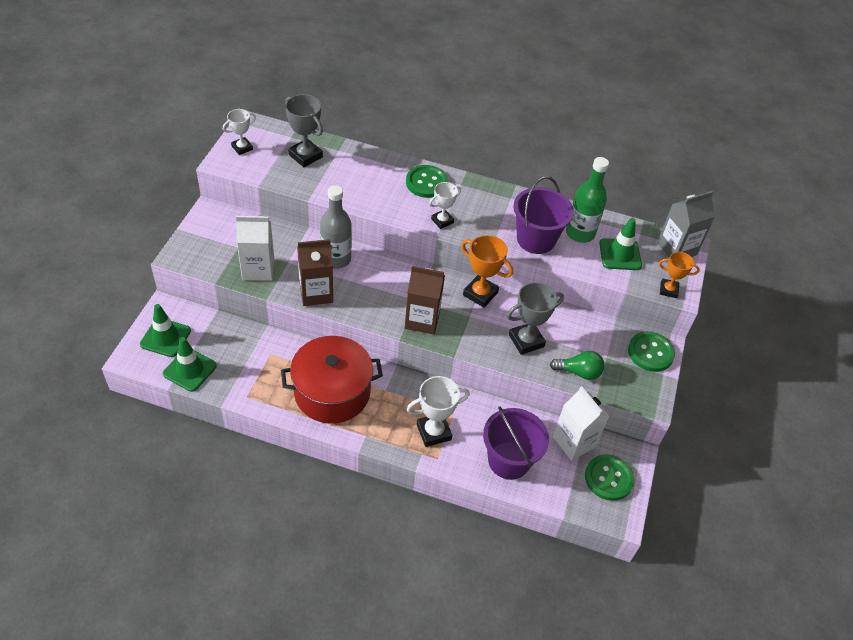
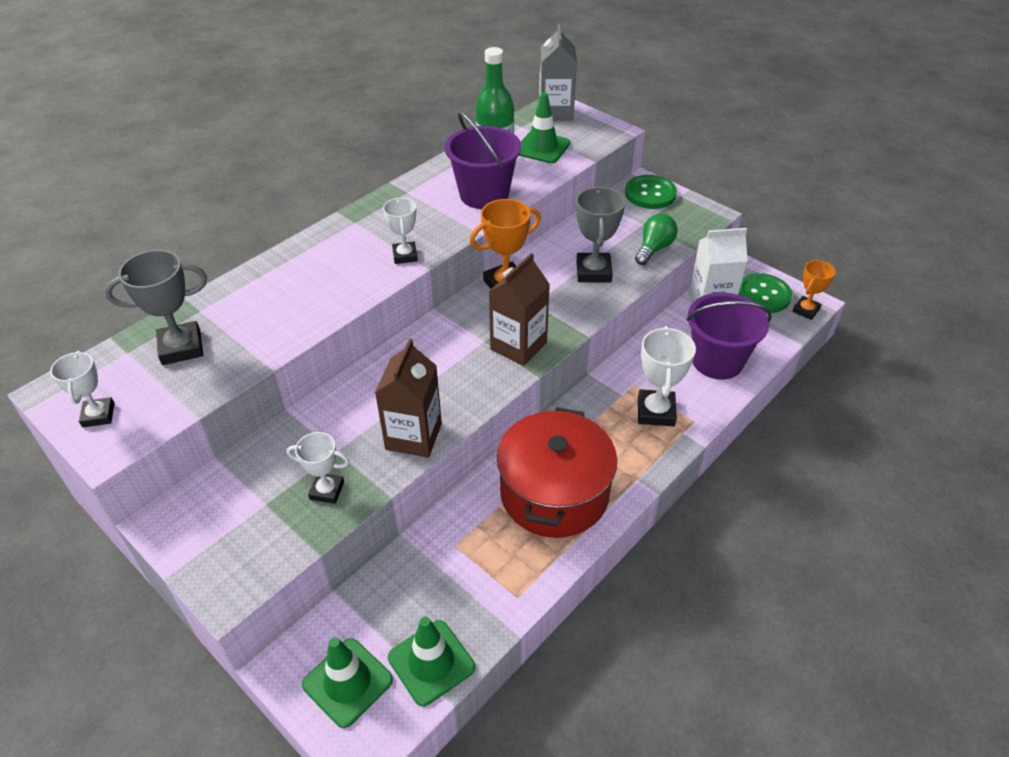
camera: 60 degrees left, 5 degrees down
(258, 269) = (327, 491): white carton -> white trophy
(336, 259) = (366, 397): grey bottle -> none
(426, 183) = (330, 249): green button -> none
(668, 290) = (607, 135): orange trophy -> orange trophy (806, 310)

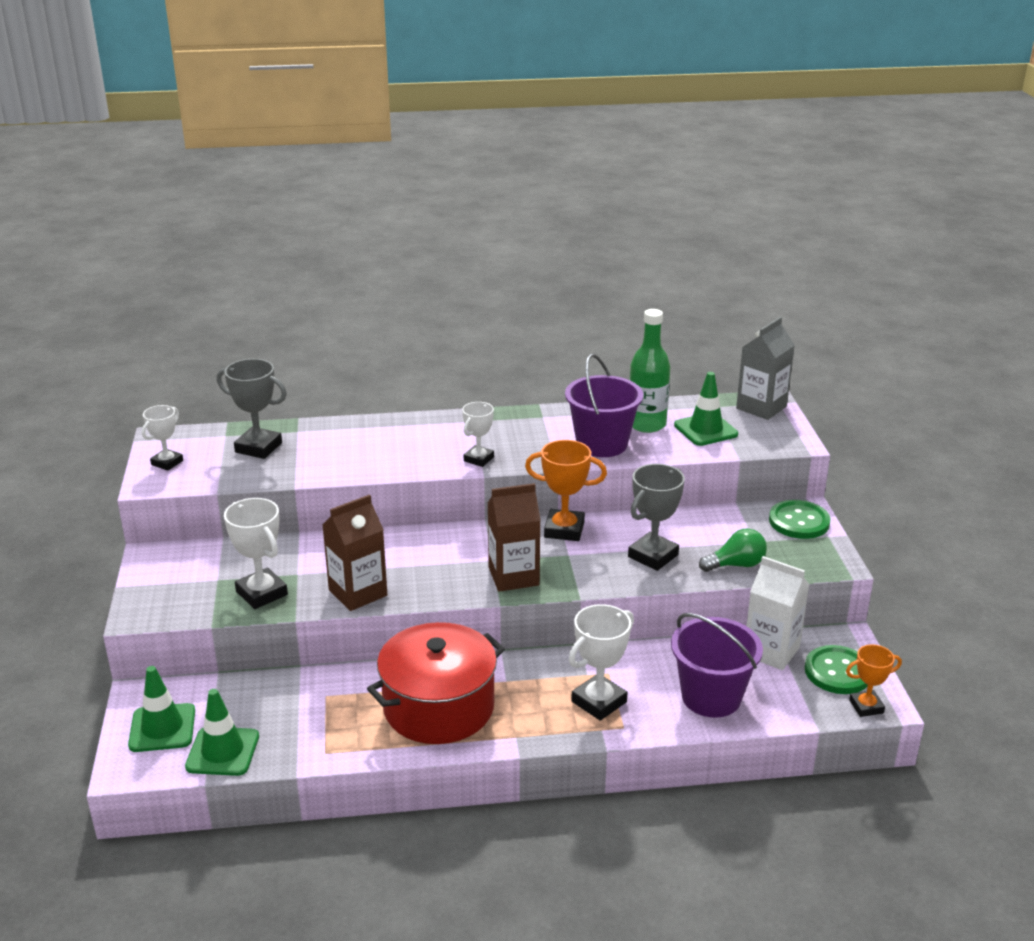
camera: 40 degrees right, 15 degrees down
(327, 491) = (261, 593): white trophy -> white trophy, size x1.56

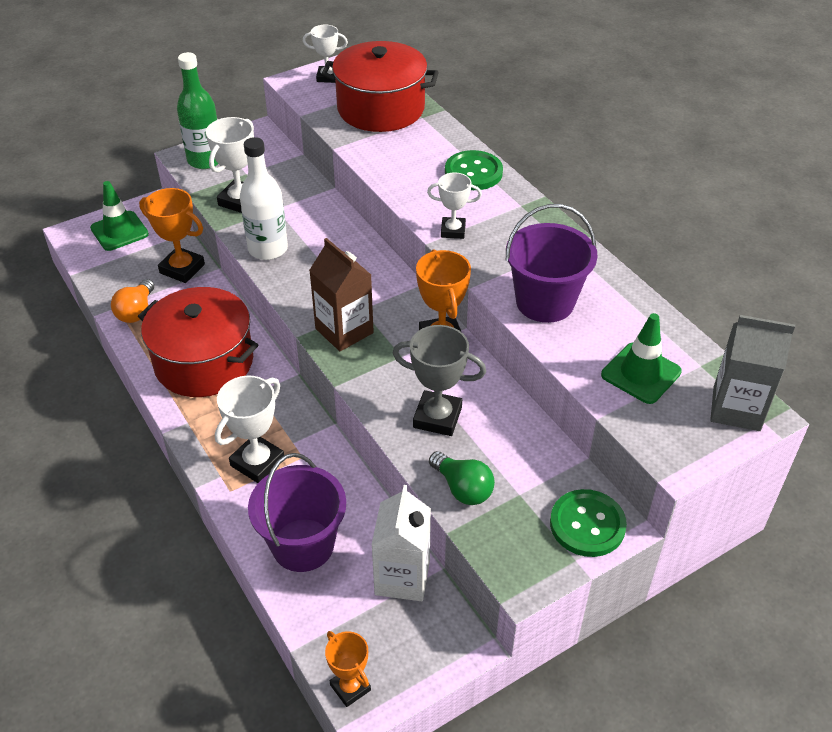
camera: 65 degrees right, 15 degrees up
(222, 751) = (106, 269): green traffic cone -> none
(258, 447) = (381, 108): grey trophy -> red pot
(277, 692) = (182, 269): none -> orange trophy
(318, 741) = (136, 311): none -> orange light bulb
(358, 593) = (268, 249): brown carton -> white bottle
(599, 701) = (257, 462): white trophy -> white trophy turned 75 degrees counterclockwise
(646, 424) = (613, 324): green bottle -> green bottle (205, 160)
(838, 672) = (398, 647): green button -> green button (473, 172)

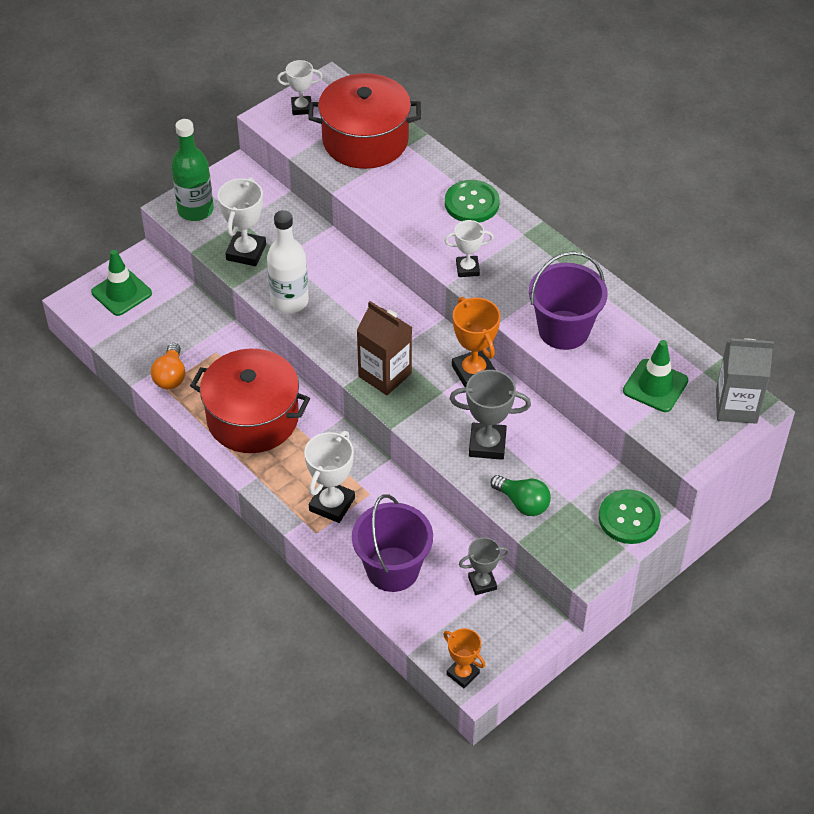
camera: 10 degrees left, 5 degrees up
(182, 269) = (198, 325): orange trophy -> none
(402, 577) = (482, 583): white carton -> grey trophy

